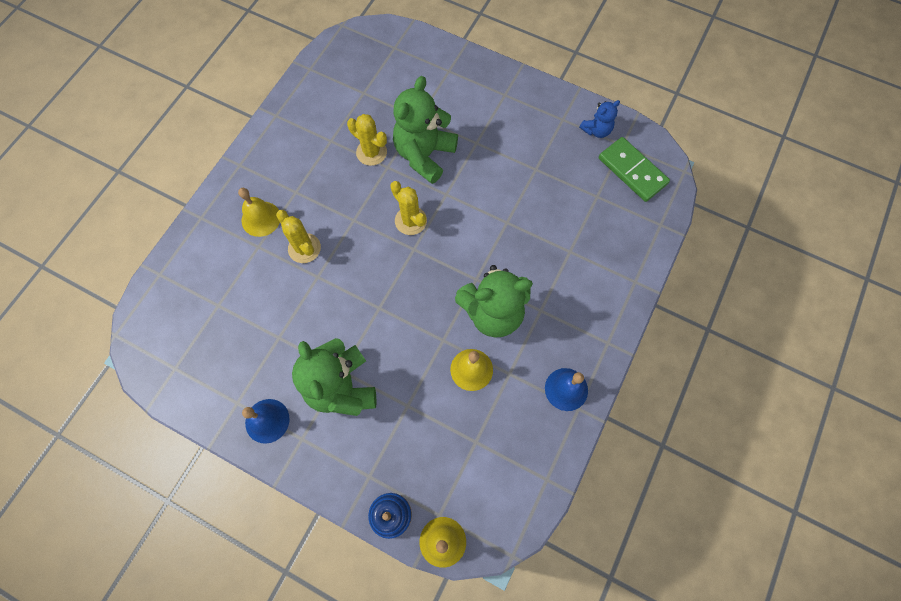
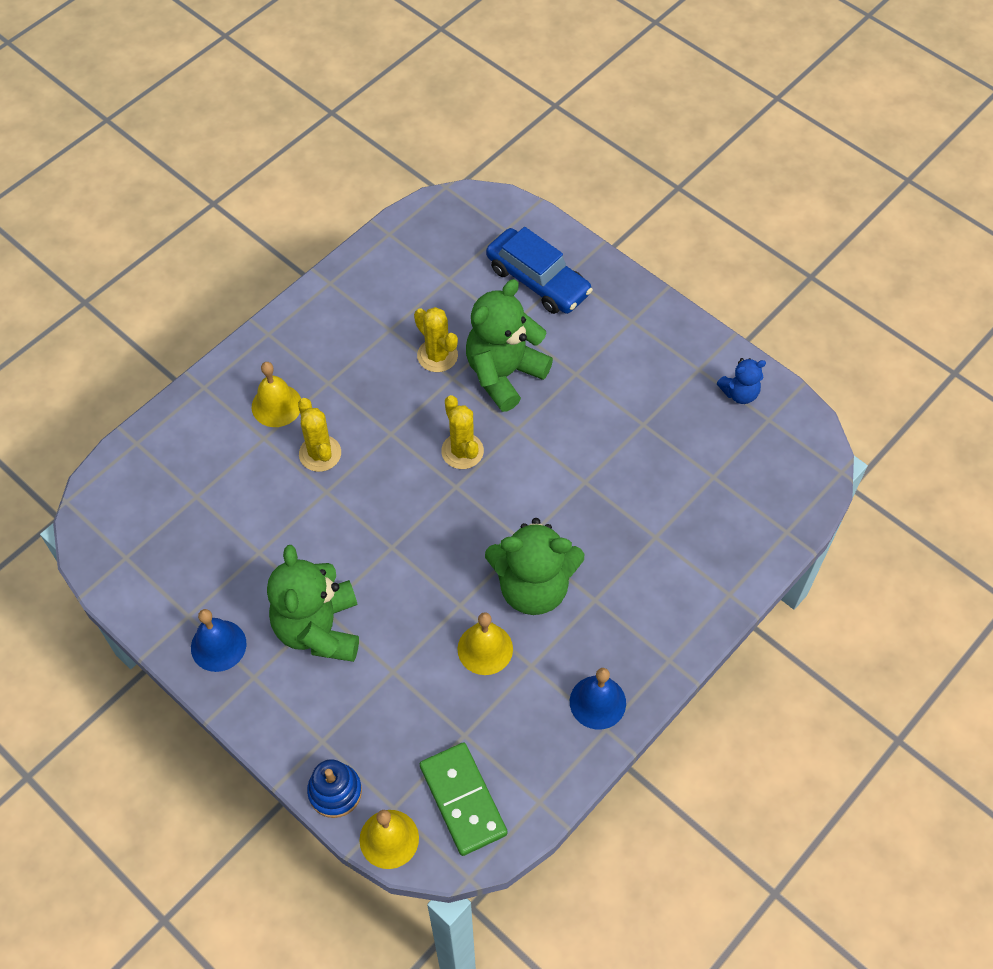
camera: 15 degrees right, 10 degrees down
(429, 80) = (538, 280): none -> blue car
(632, 171) = (770, 455): green domino -> green domino (462, 800)

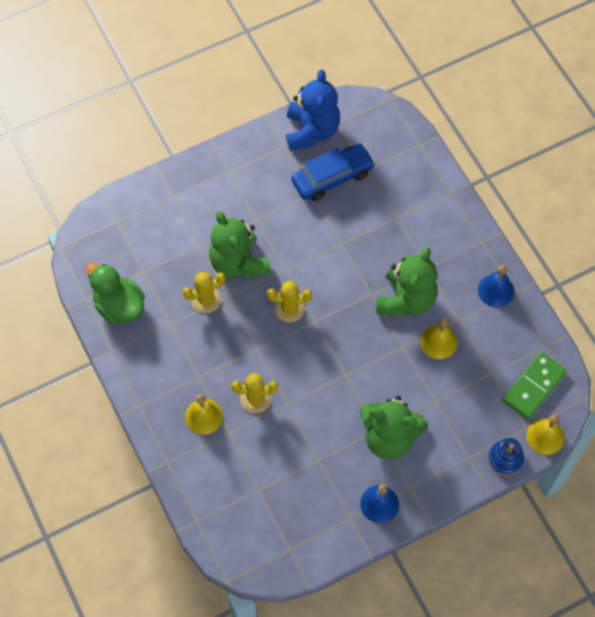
camera: 70 degrees left, 5 degrees up
(392, 270) = (119, 306): none -> green duck
(462, 800) = (534, 387): green domino -> green domino turned 45 degrees counterclockwise
(538, 280) = (170, 216): blue car -> blue car (332, 177)
(739, 393) = (311, 131): blue teddy bear -> blue teddy bear, size x1.99

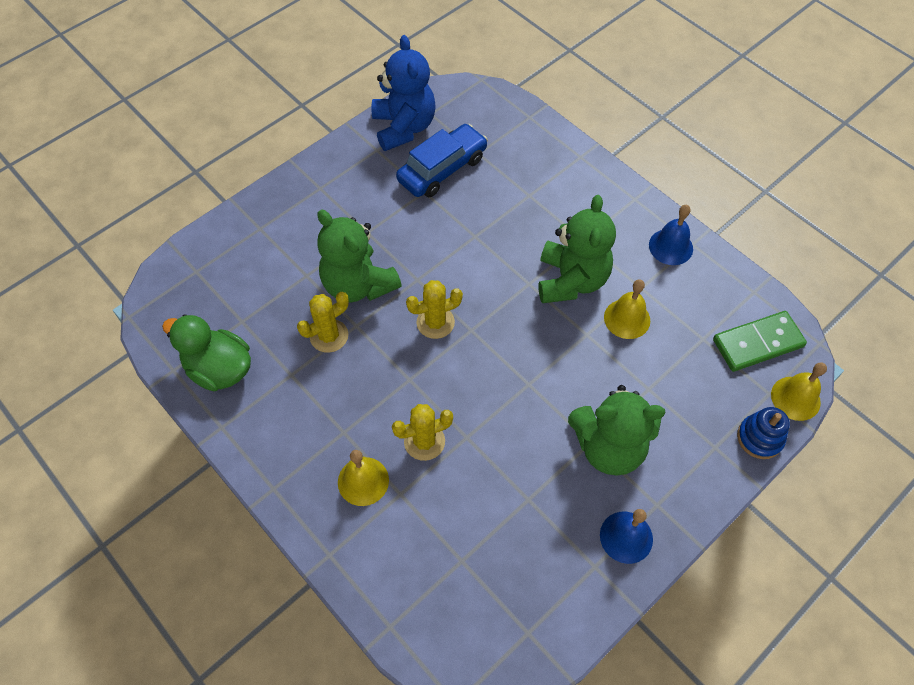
camera: 15 degrees left, 5 degrees down
(534, 387) = (758, 343): green domino -> green domino turned 45 degrees clockwise

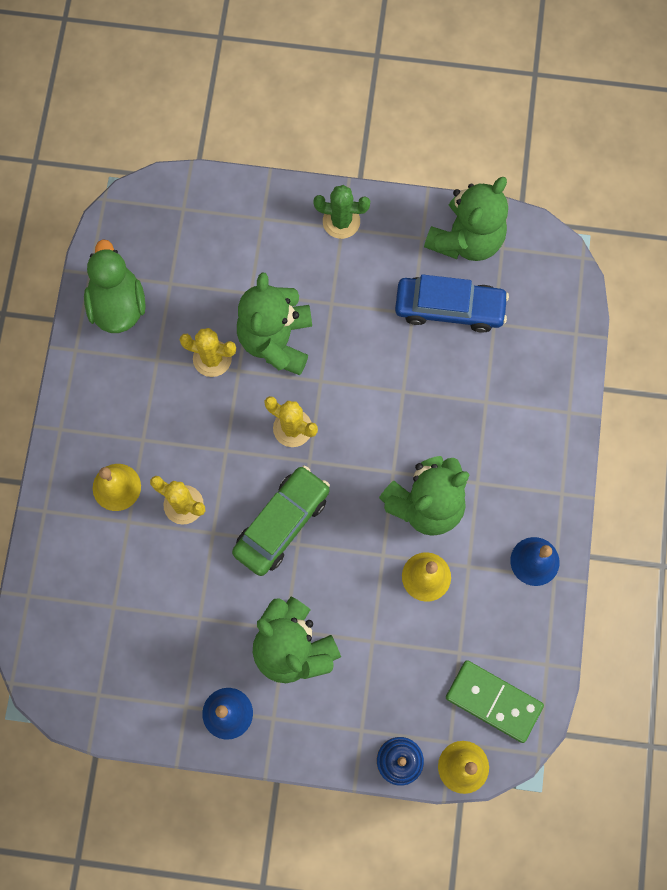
camera: 50 degrees right, 15 degrees up
(314, 185) = (341, 221): none -> green cactus
(404, 127) = (466, 239): blue teddy bear -> green teddy bear
(503, 383) = (282, 523): none -> green car

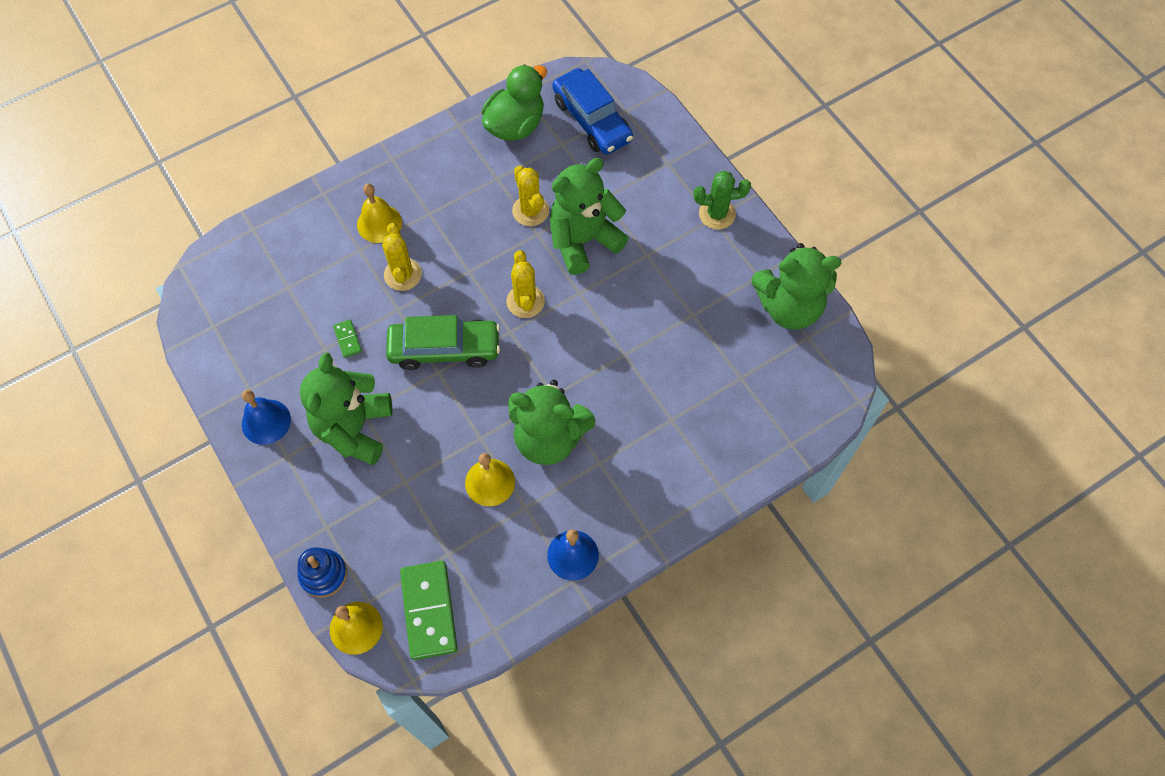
camera: 50 degrees right, 10 degrees down
(206, 593) = (348, 339): none -> green domino
(341, 221) = (717, 214): green cactus -> green cactus turned 60 degrees counterclockwise
(449, 308) = (721, 337): blue car -> blue car (592, 120)

